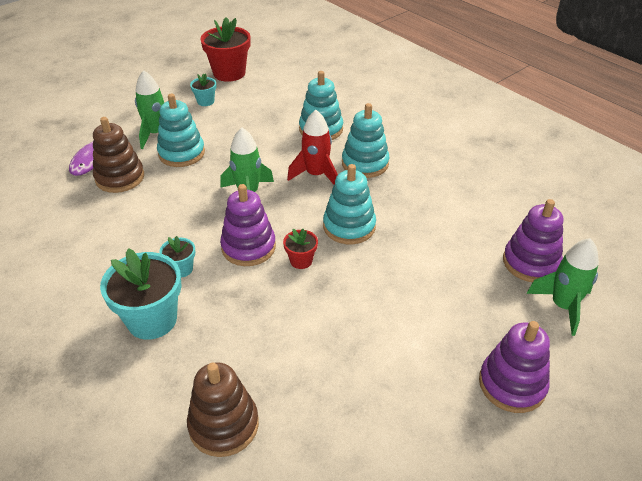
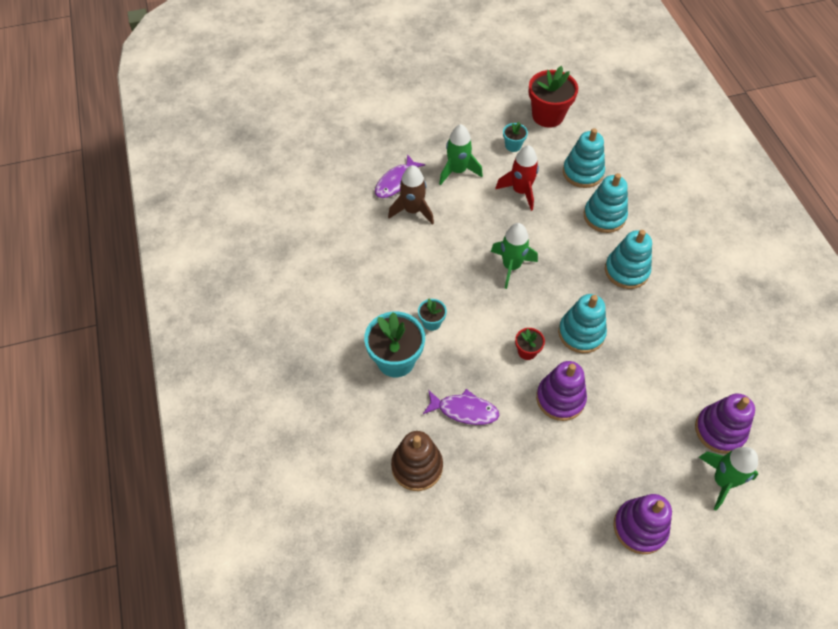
camera: 25 degrees right, 15 degrees up
(120, 177) = (413, 210): brown stacking toy -> brown rocket
(181, 153) = (471, 201): turquoise stacking toy -> turquoise stacking toy (582, 172)
(248, 247) = (490, 322): purple stacking toy -> purple stacking toy (560, 398)
(256, 342) = (464, 410): none -> purple fish
(316, 175) = (577, 268): red rocket -> red rocket (520, 191)

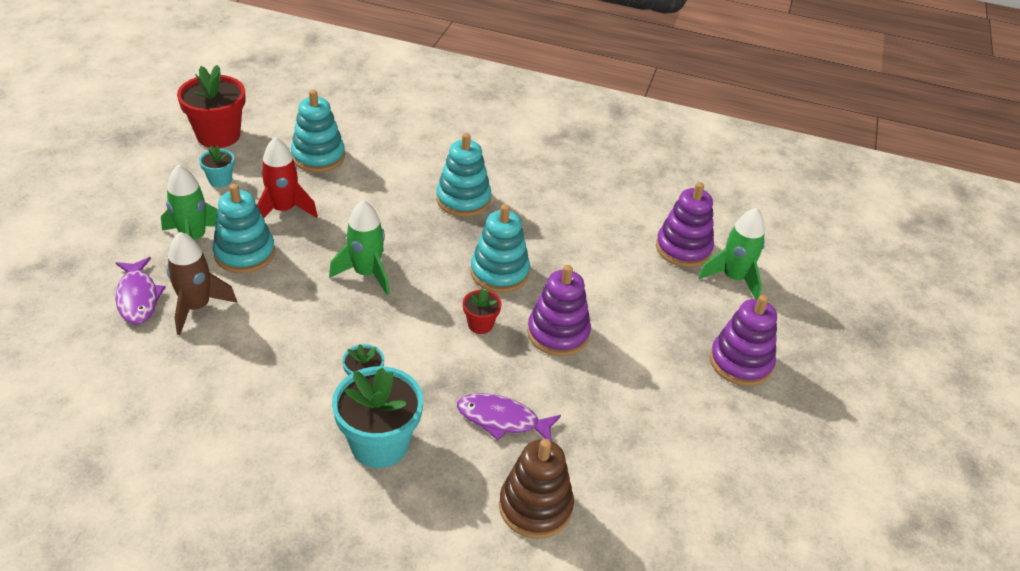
camera: 60 degrees left, 15 degrees down
(464, 410) = (502, 420): purple fish -> purple fish turned 120 degrees counterclockwise
(604, 216) = (386, 175): turquoise stacking toy -> turquoise stacking toy (245, 253)

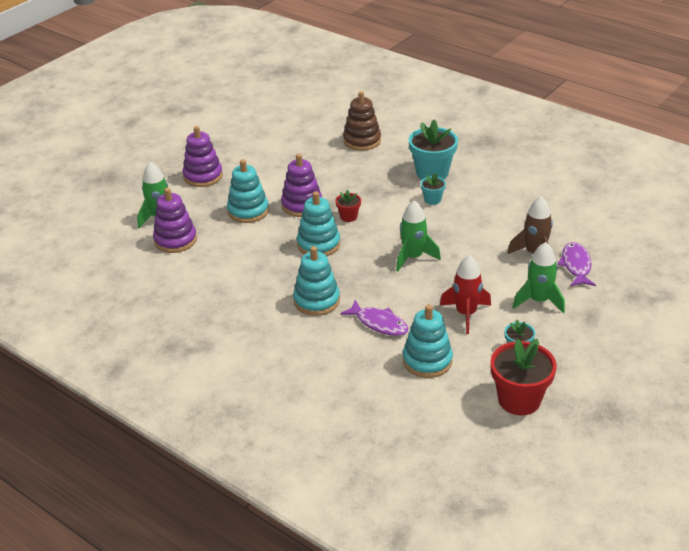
camera: 155 degrees left, 5 degrees down
(245, 253) = (500, 284): turquoise stacking toy -> turquoise stacking toy (248, 211)
(502, 420) = (360, 172): purple fish -> purple fish (379, 323)

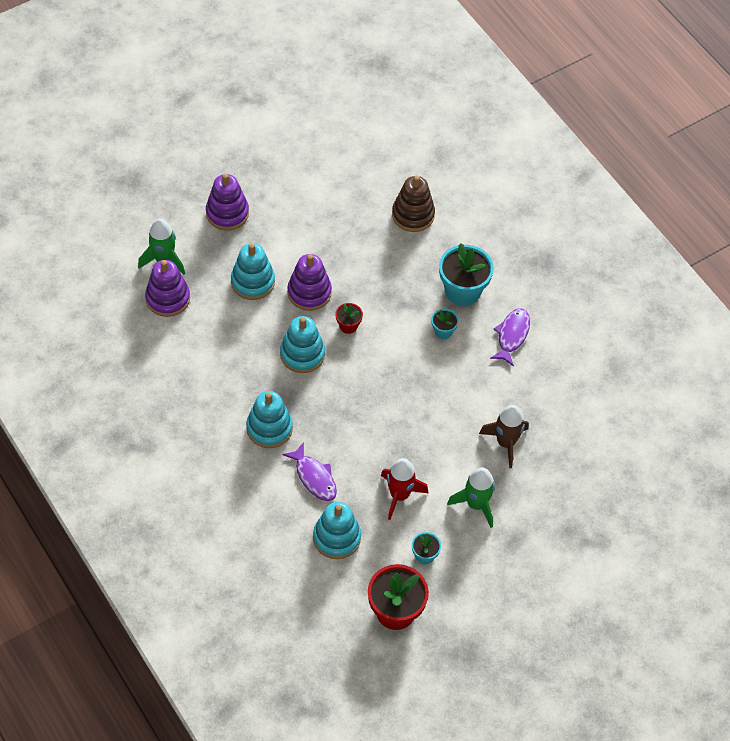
camera: 15 degrees right, 20 degrees up
(413, 257) = (385, 405): green rocket -> none
(576, 265) = (537, 473): purple fish -> purple fish (512, 335)

